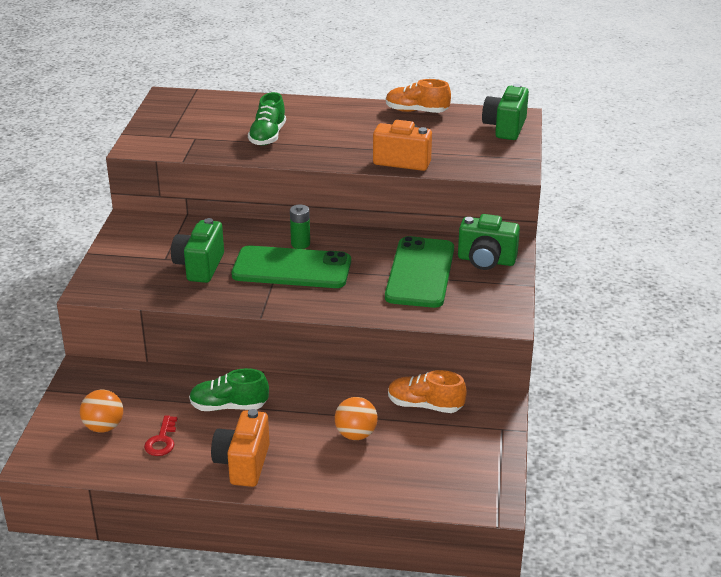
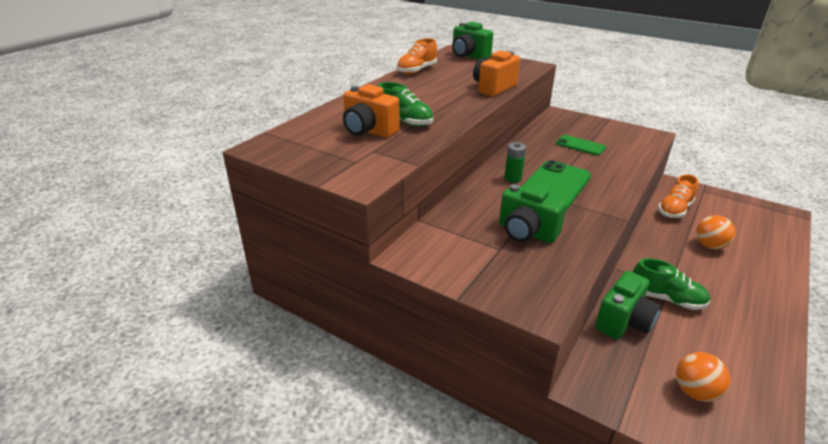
camera: 65 degrees left, 0 degrees up
(162, 440) = (719, 353): red key -> none
(229, 406) = (666, 299): green shoe -> green shoe turned 90 degrees counterclockwise
(243, 464) = (753, 310): orange camera -> orange camera (368, 131)
(420, 273) = (580, 145): green phone -> green phone, size x0.52
(486, 261) = (573, 123): green camera -> green camera (623, 322)

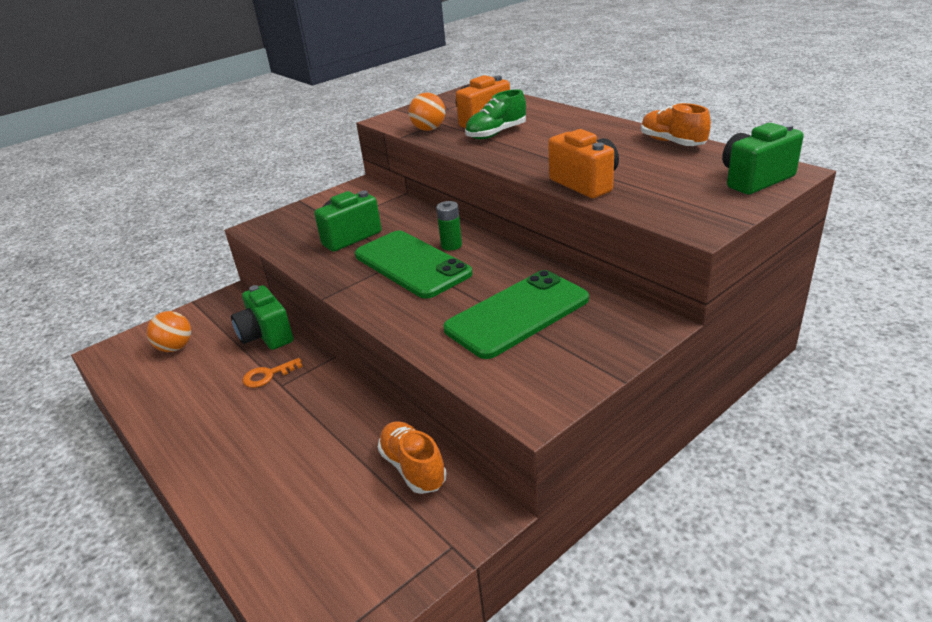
camera: 110 degrees right, 0 degrees up
(580, 145) = (517, 314): green phone -> green phone, size x1.94
(666, 299) = (268, 375): green shoe -> orange key
(710, 245) = (315, 462): orange ball -> orange ball (429, 129)

